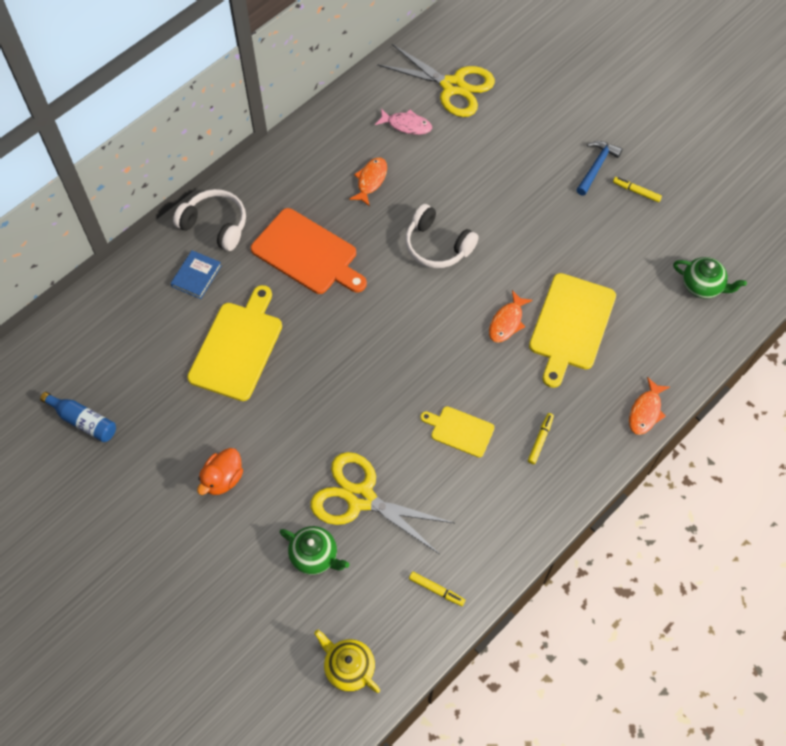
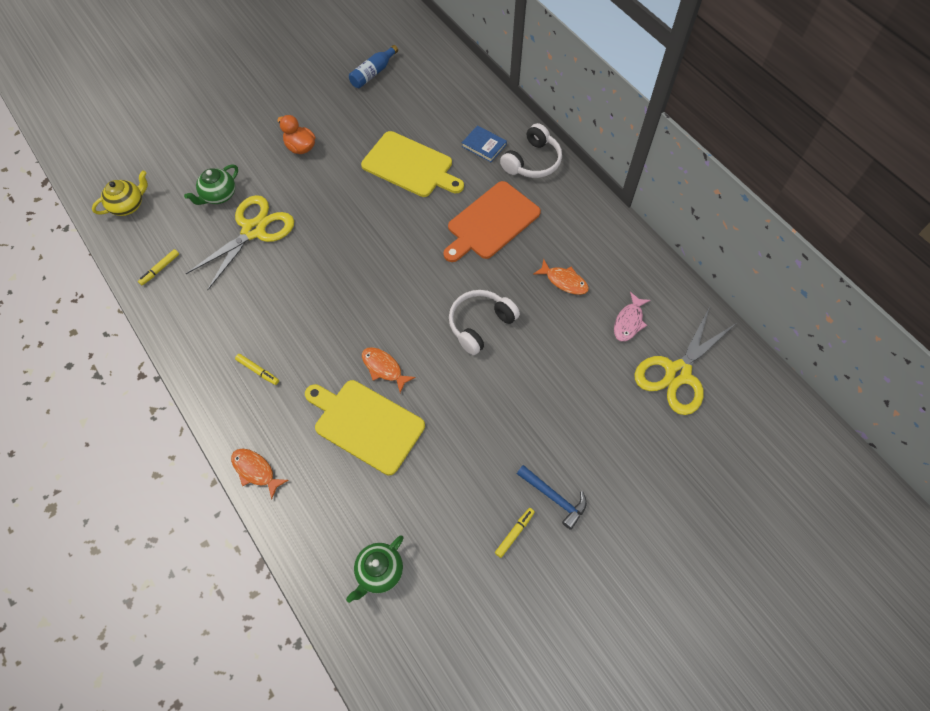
camera: 100 degrees right, 0 degrees up
(460, 431) = (287, 309): yellow cutting board -> none

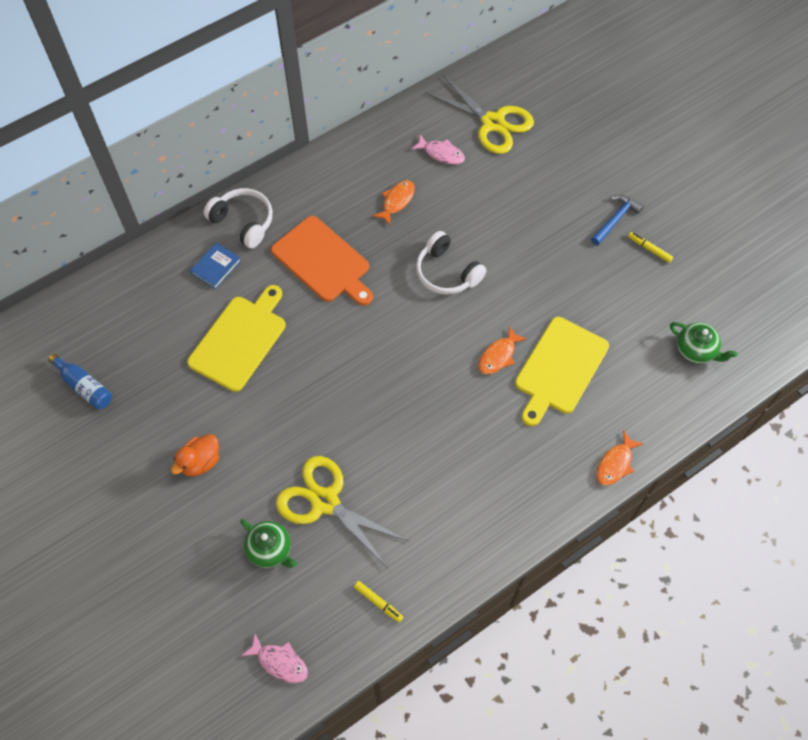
camera: 90 degrees left, 0 degrees up
(128, 205) = (280, 662): yellow teapot -> pink fish
(258, 371) = (507, 475): yellow marker -> none

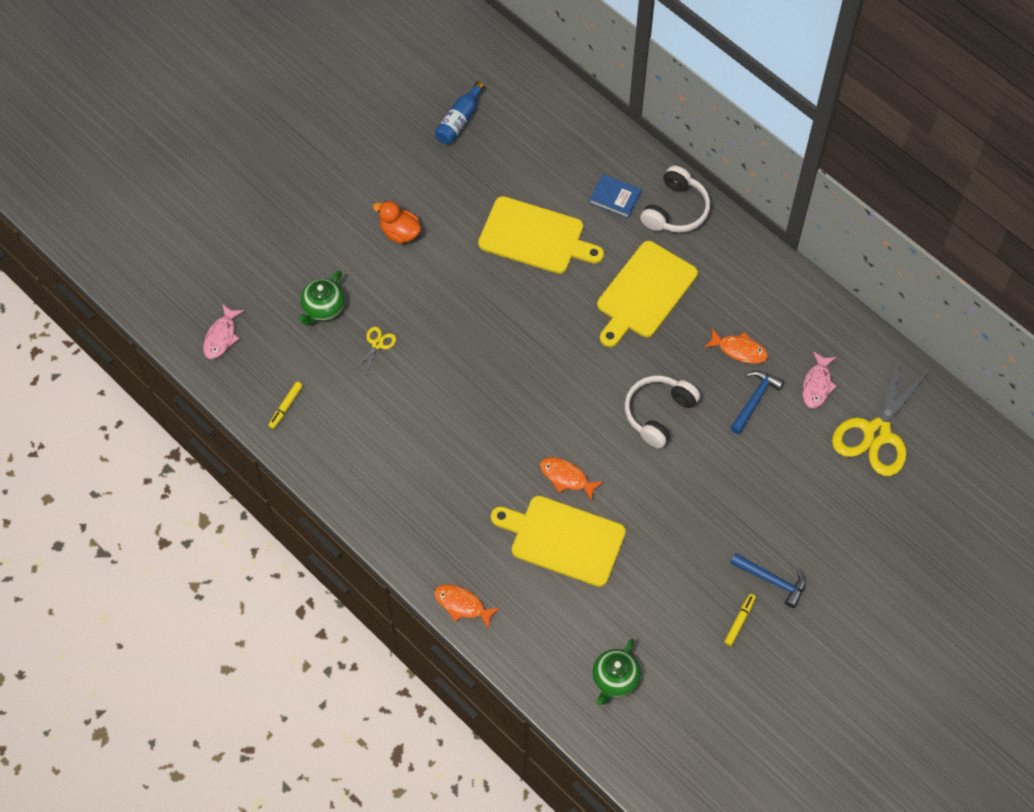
camera: 80 degrees right, 0 degrees up
(323, 261) = (644, 293): orange cutting board -> yellow cutting board
(325, 501) = (377, 344): yellow scissors -> yellow scissors, size x0.42
(447, 199) = (754, 400): none -> blue hammer

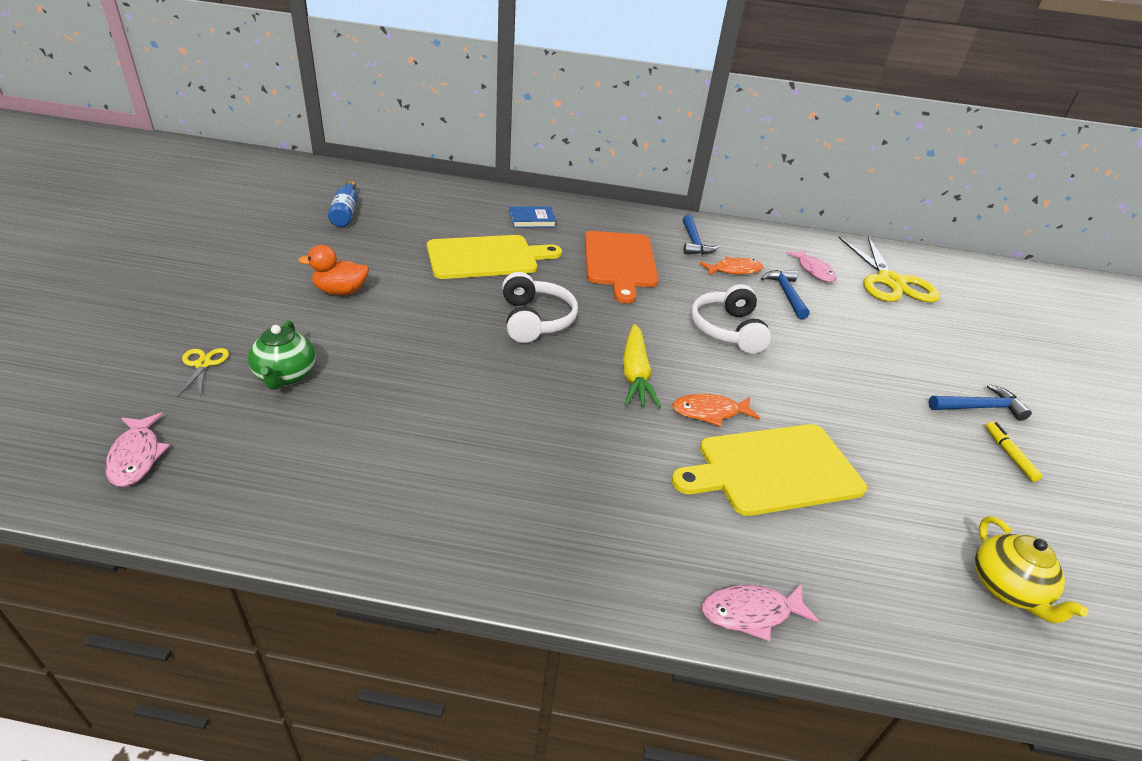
camera: 40 degrees left, 25 degrees down
(285, 407) = (293, 495): yellow marker -> none
(377, 344) = (384, 383): yellow scissors -> yellow scissors (203, 364)
(462, 605) = (751, 613): orange fish -> pink fish
(546, 420) = (635, 374): none -> yellow carrot
(615, 679) = (1006, 589): green teapot -> yellow teapot
(644, 293) = (620, 262): yellow cutting board -> orange cutting board
(675, 210) = (587, 214): white headphones -> white headphones (535, 320)
(740, 296) = (694, 242): none -> blue hammer

